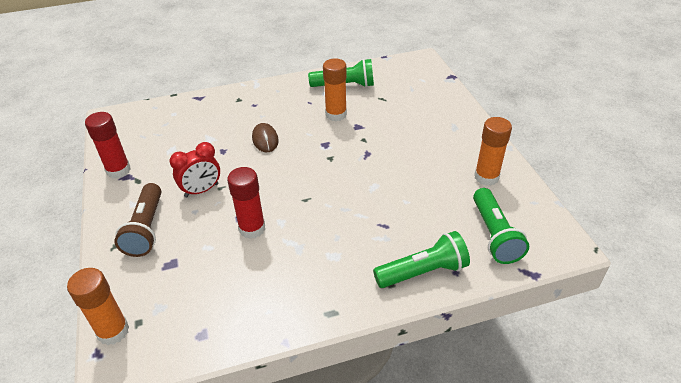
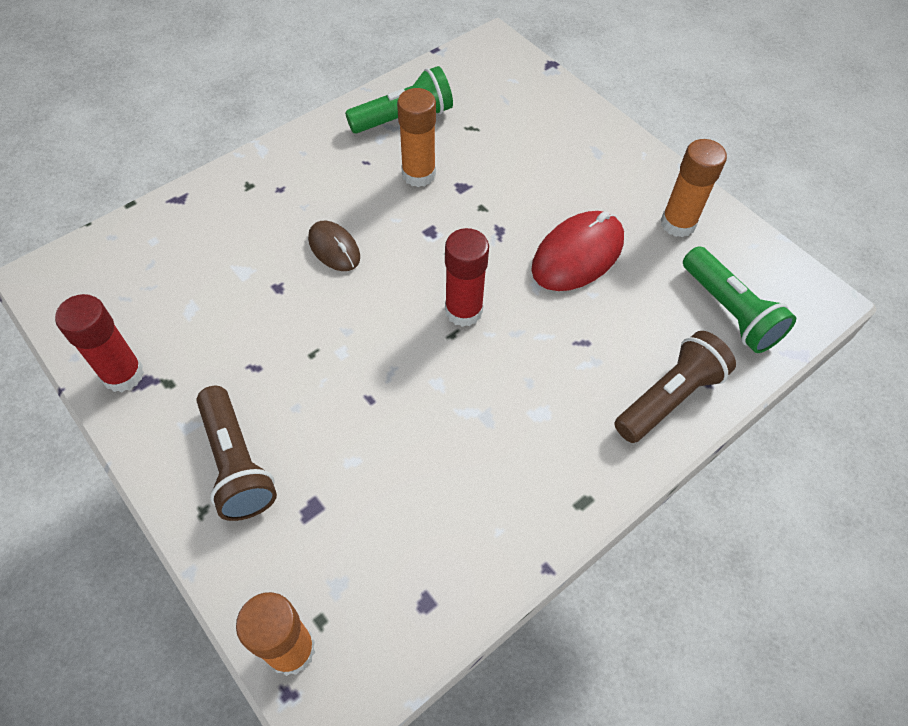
camera: 25 degrees left, 15 degrees up
(201, 190) = (285, 368): red clock -> none
(252, 228) = (401, 408): red glue stick -> red glue stick (463, 311)
(408, 178) = (577, 254): none -> red mouse
(423, 272) = (669, 397): green flashlight -> brown flashlight

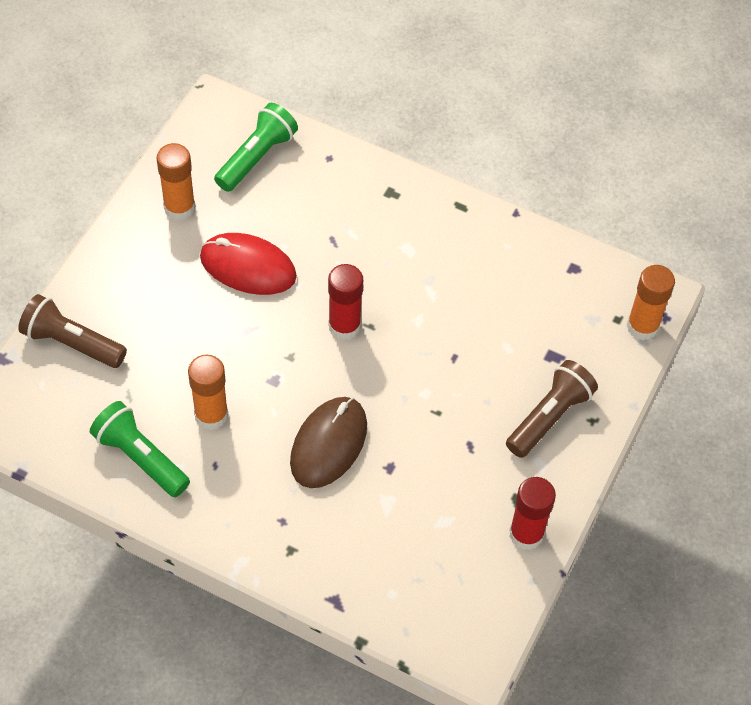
camera: 115 degrees left, 0 degrees up
(334, 248) = (328, 444): brown mouse -> brown mouse, size x1.67
(669, 397) = (354, 178): brown flashlight -> brown flashlight (72, 343)

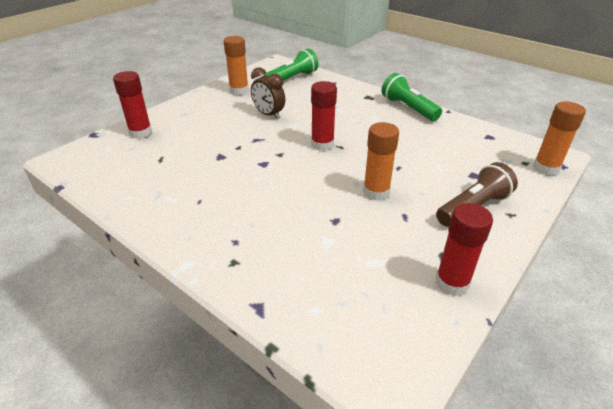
camera: 15 degrees right, 20 degrees down
(72, 343) = (140, 132): brown flashlight -> red glue stick
(140, 458) = (147, 190): green flashlight -> green flashlight (408, 108)
(211, 415) = (211, 174): orange glue stick -> orange glue stick (376, 192)
(248, 267) = (268, 115): red mouse -> brown clock
(328, 444) = (290, 200): brown mouse -> none

